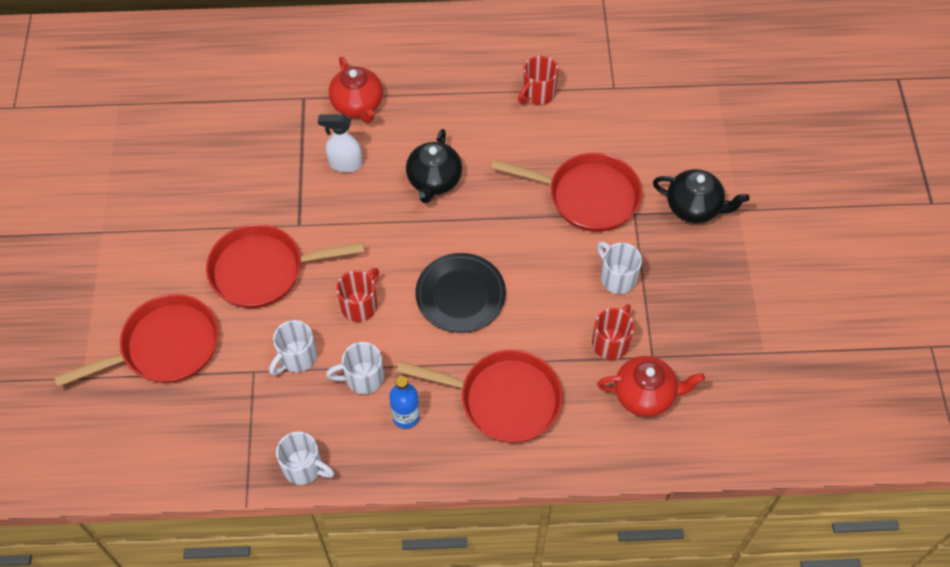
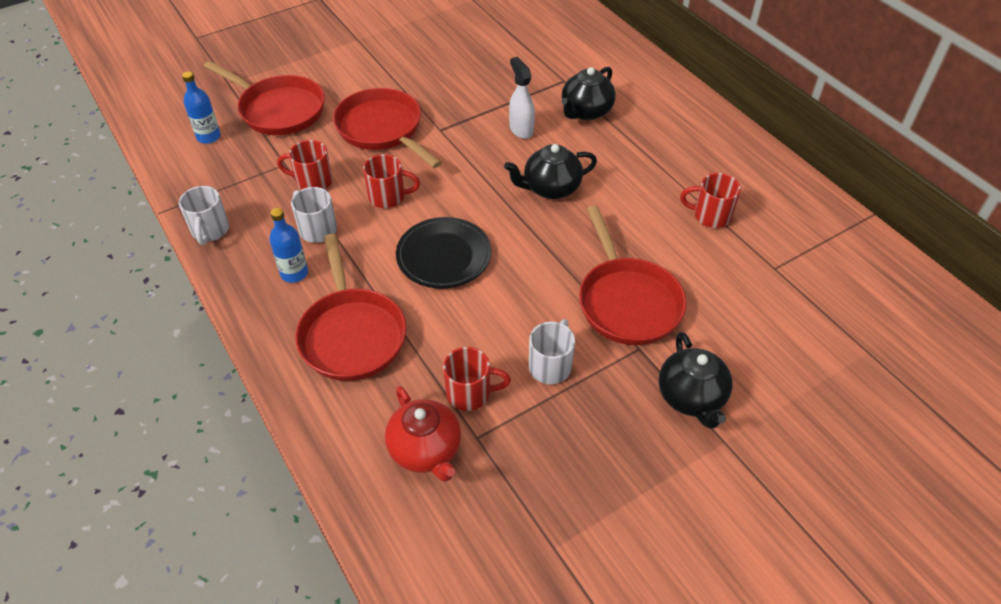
camera: 60 degrees right, 10 degrees down
(160, 425) = (209, 137): none -> blue bottle
(296, 357) = (312, 182): white mug -> red mug
(358, 105) = (586, 111): red teapot -> black teapot

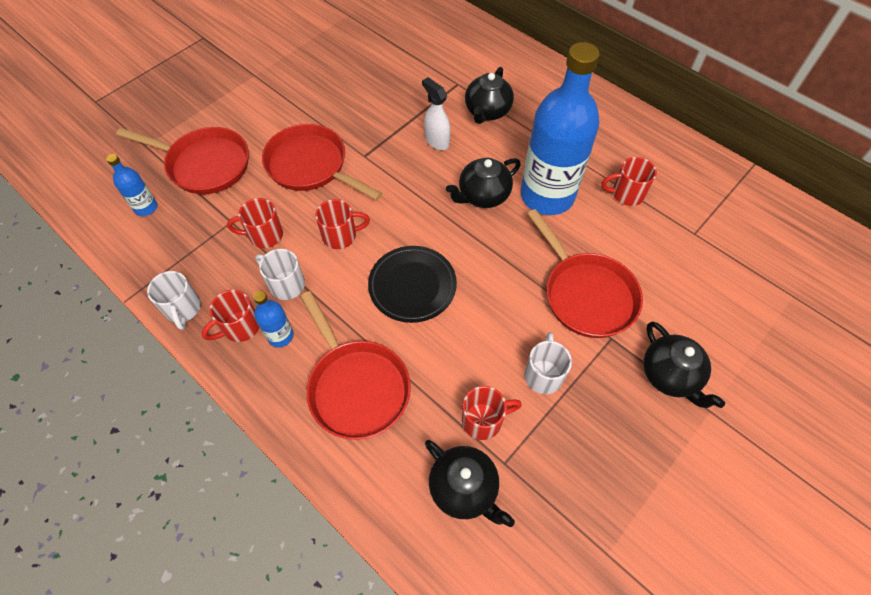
camera: 15 degrees left, 10 degrees up
(258, 257) = (240, 327): none -> red mug
(426, 450) = (464, 488): red teapot -> black teapot
(620, 201) = (547, 195): none -> blue bottle

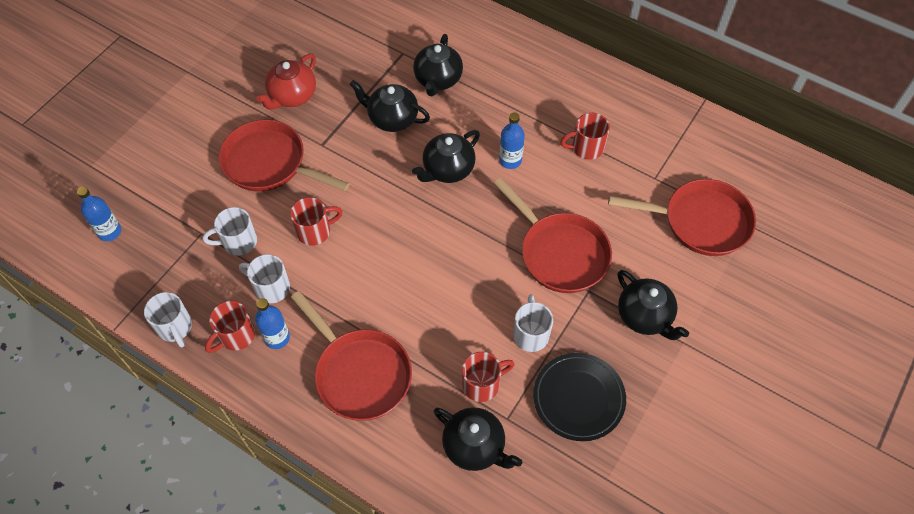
camera: 10 degrees left, 0 degrees up
(204, 165) = (159, 177): red pan -> red pan (700, 222)
(264, 235) = (238, 242): red mug -> white mug
(346, 108) = (292, 96): none -> red teapot
(412, 286) = (394, 270): black plate -> black plate (578, 398)
(436, 141) = (392, 118): white spray bottle -> black teapot
(547, 195) = (510, 160): blue bottle -> blue bottle, size x0.42

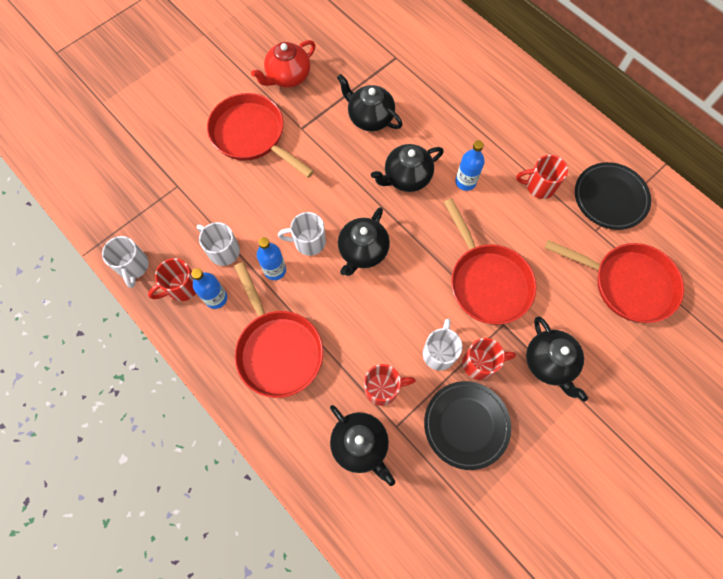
camera: 15 degrees right, 10 degrees up
(109, 231) = (102, 166): blue bottle -> blue bottle (275, 270)
(238, 242) = (206, 202): white mug -> white mug (308, 242)
(315, 231) = (274, 207): red mug -> red mug (480, 363)
(438, 80) = (420, 90): black teapot -> black teapot (362, 251)
(660, 143) = (610, 198): none -> black plate

